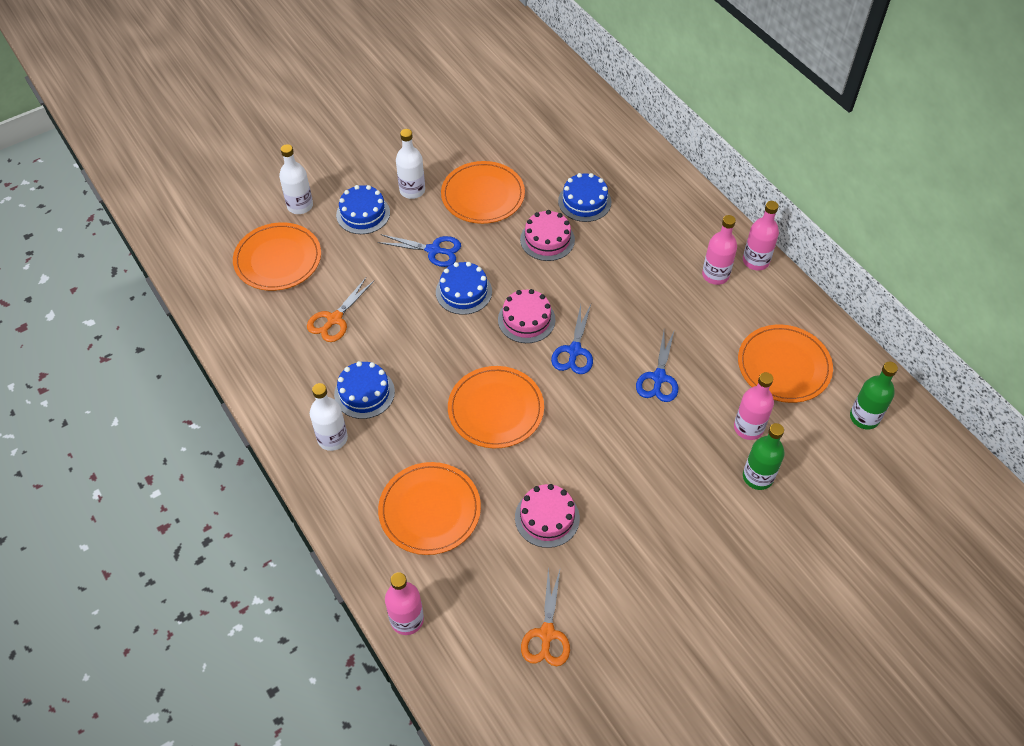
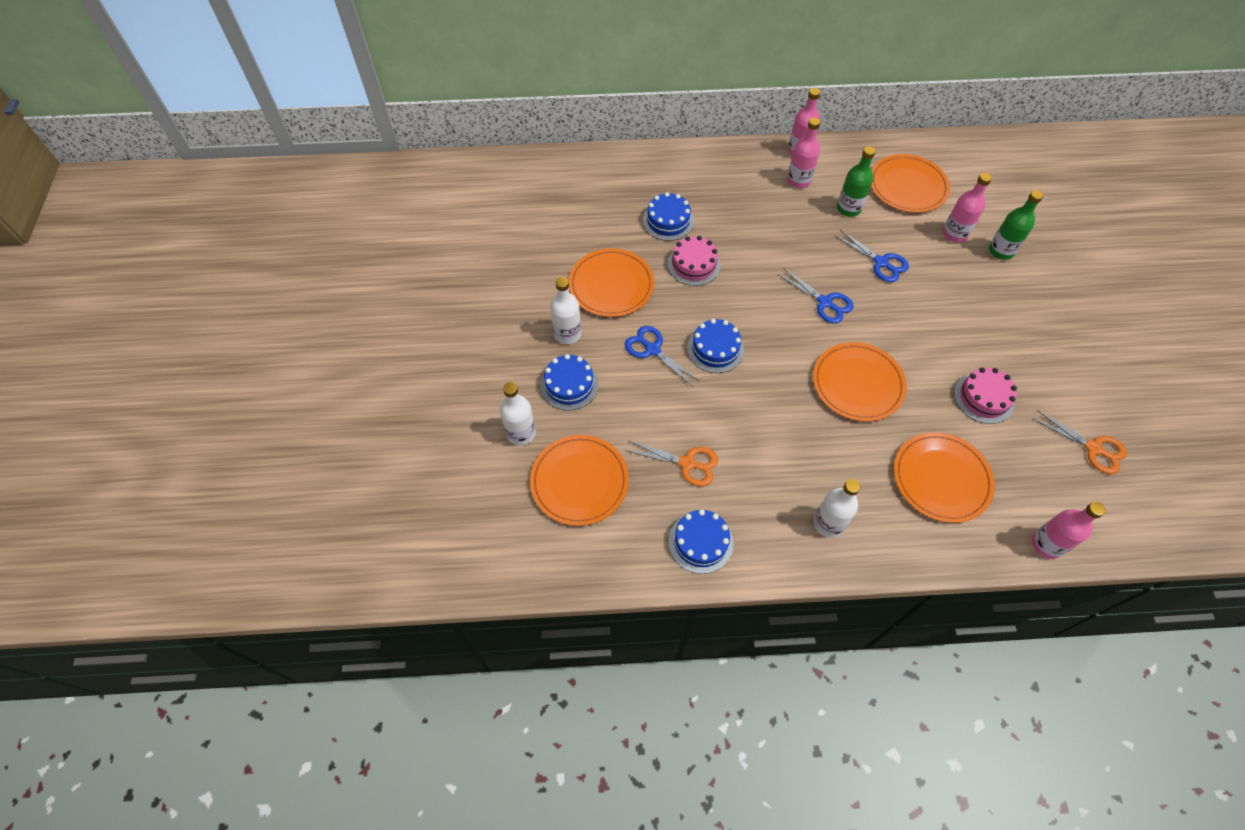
camera: 60 degrees left, 5 degrees up
(334, 319) = (687, 463): orange scissors -> orange scissors turned 45 degrees counterclockwise
(364, 393) = (789, 475): blue cake -> blue cake (700, 542)
(433, 250) = (652, 350): blue scissors -> blue scissors turned 90 degrees counterclockwise
(526, 319) = (773, 319): pink cake -> none
(864, 417) = (975, 168): green bottle -> green bottle (848, 208)

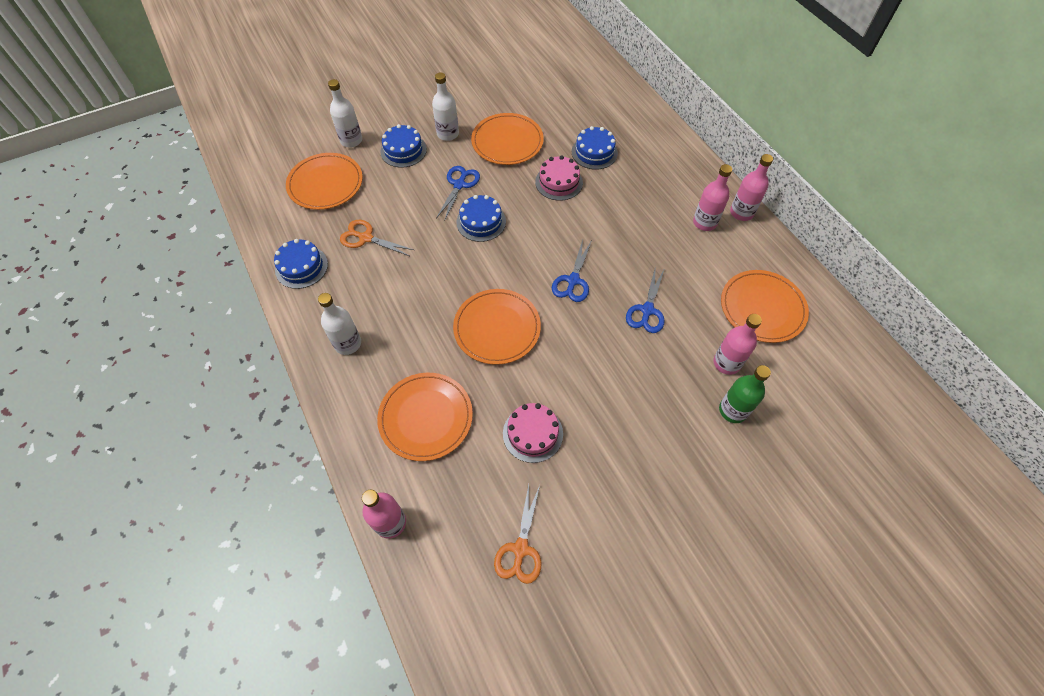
camera: 65 degrees right, 0 degrees up
(687, 463) = (366, 238): orange scissors -> orange scissors turned 120 degrees clockwise
(848, 208) = (697, 268): green bottle -> none

